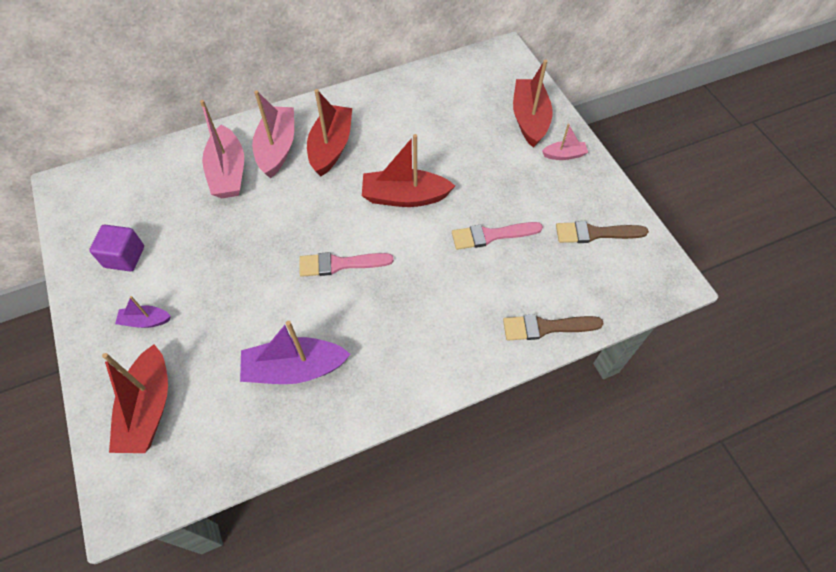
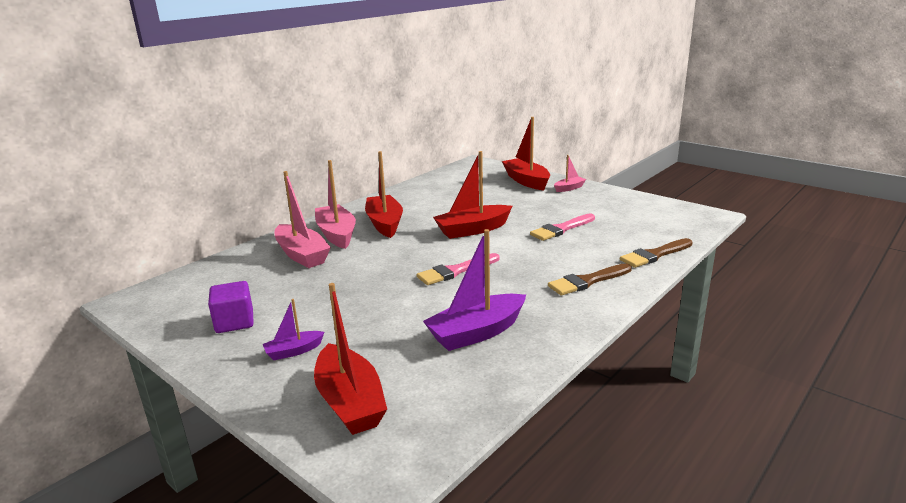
camera: 25 degrees left, 35 degrees down
(595, 233) = (633, 211): brown brush -> brown brush (587, 281)

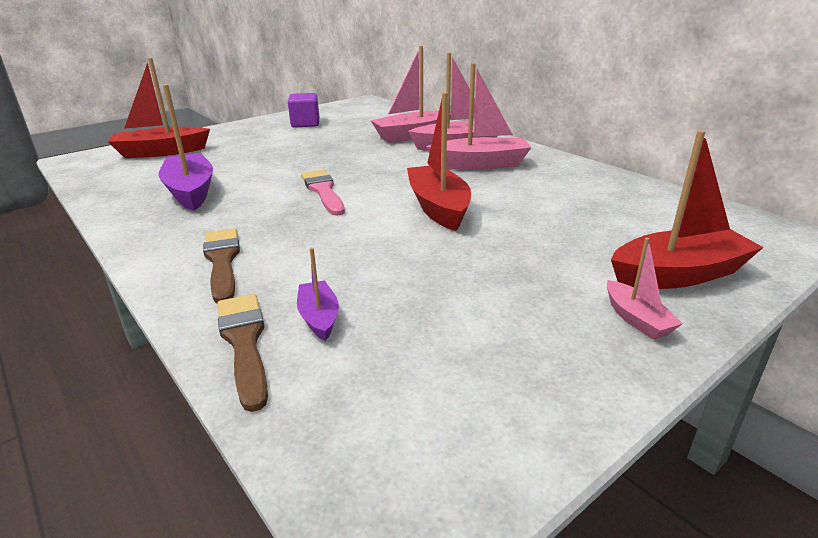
camera: 100 degrees right, 5 degrees up
(294, 351) = (244, 138): purple boat -> purple boat (319, 318)
(385, 223) = (480, 164): red boat -> pink boat
(561, 229) = (408, 271): pink brush -> none

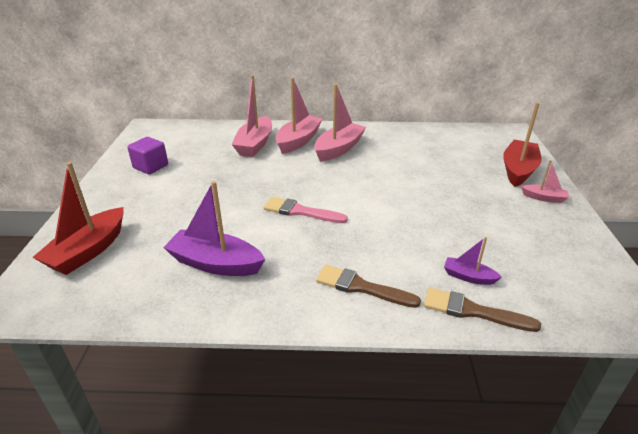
camera: 50 degrees left, 5 degrees up
(438, 208) = (380, 187): red boat -> none

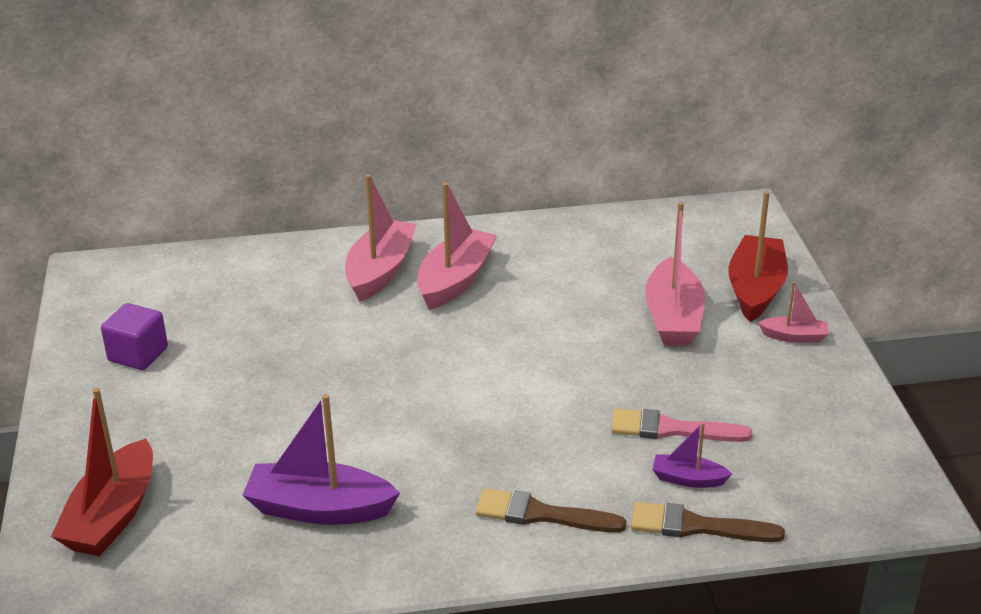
camera: 10 degrees left, 0 degrees up
(255, 144) = (305, 287): pink boat -> pink boat (673, 318)
(300, 211) = (422, 408): pink brush -> pink brush (671, 429)

